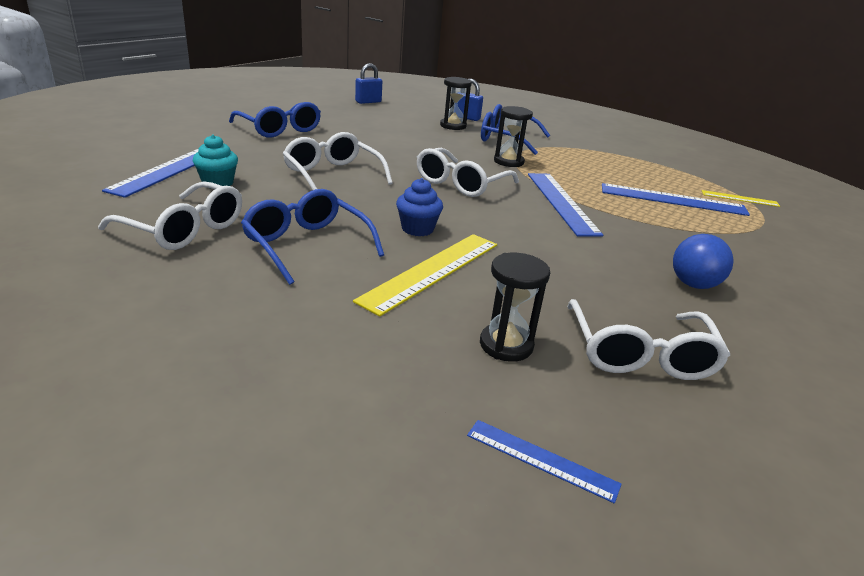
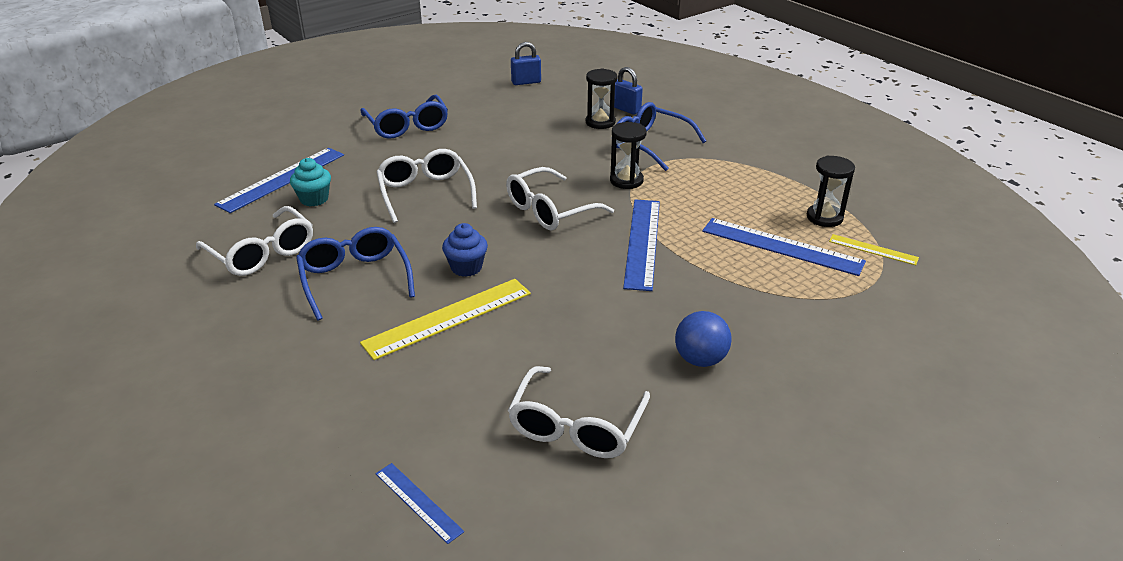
camera: 20 degrees right, 5 degrees up
(506, 345) = (462, 401): black hourglass -> black hourglass (824, 217)

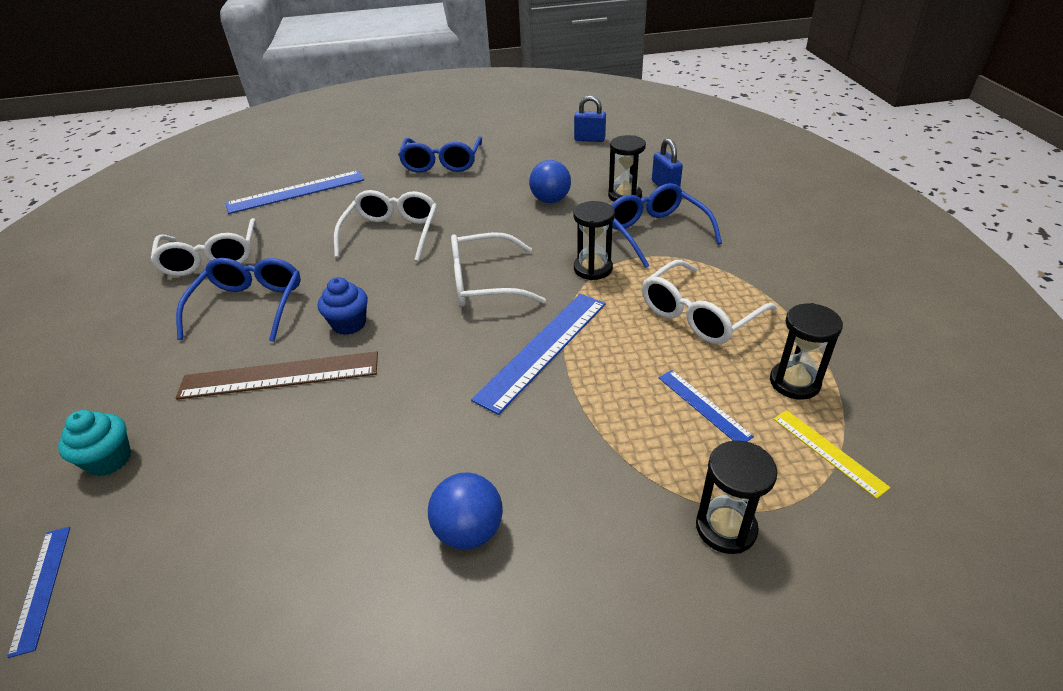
camera: 30 degrees right, 5 degrees up
(314, 199) = (300, 217): turquoise cupcake -> turquoise cupcake (109, 460)
(448, 317) = (280, 375): yellow ruler -> brown ruler
(541, 137) = (550, 200): none -> blue ball
(576, 425) = (262, 563): white glasses -> white glasses (699, 314)
(781, 246) = (703, 406): blue ruler -> blue ruler, size x0.53
(849, 305) = (726, 528): none -> black hourglass

